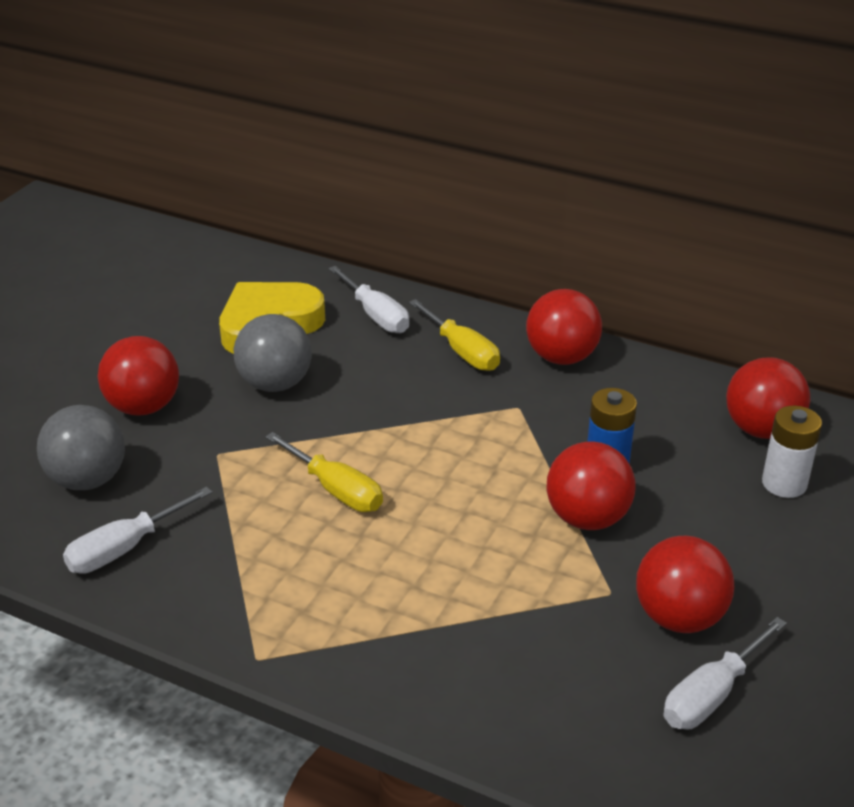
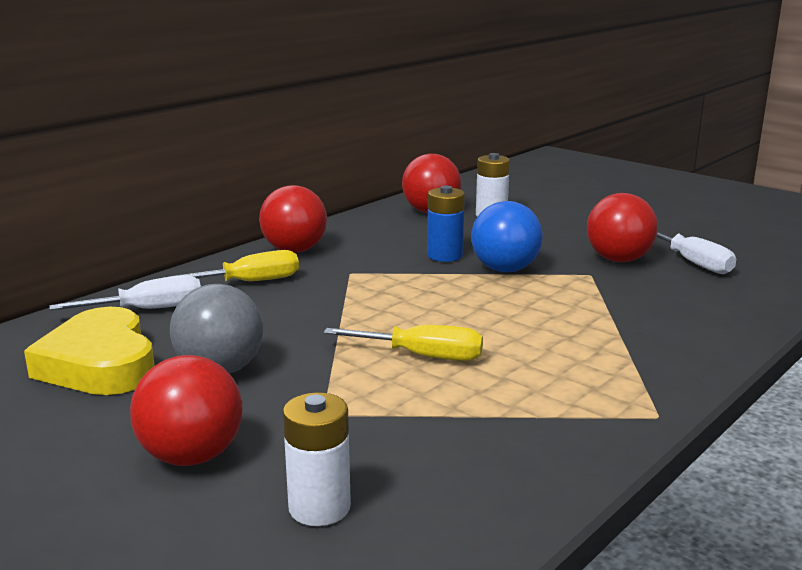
camera: 75 degrees left, 15 degrees down
(87, 480) = (319, 507): grey ball -> white battery
(124, 548) = (470, 485): white screwdriver -> none
(336, 490) = (422, 356): yellow screwdriver -> yellow screwdriver turned 45 degrees clockwise
(587, 518) = (505, 270): red ball -> blue ball

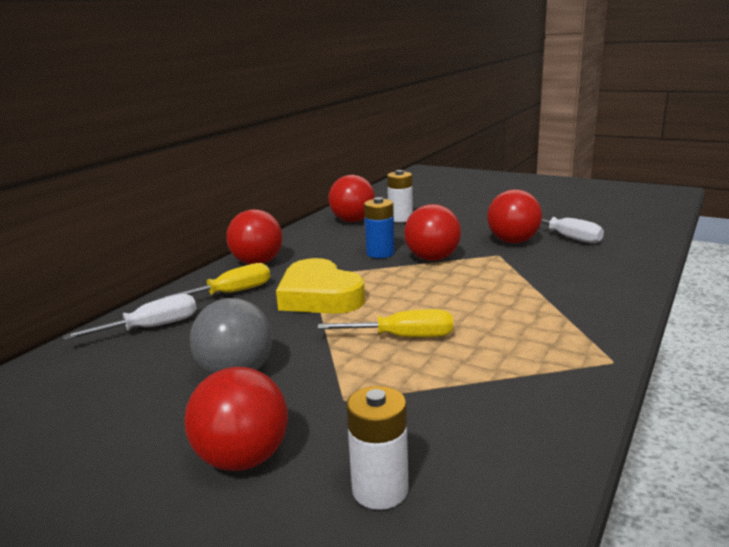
camera: 10 degrees left, 0 degrees up
(100, 364) = (124, 383): yellow heart -> yellow heart (319, 296)
(505, 270) = (432, 259): blue ball -> red ball

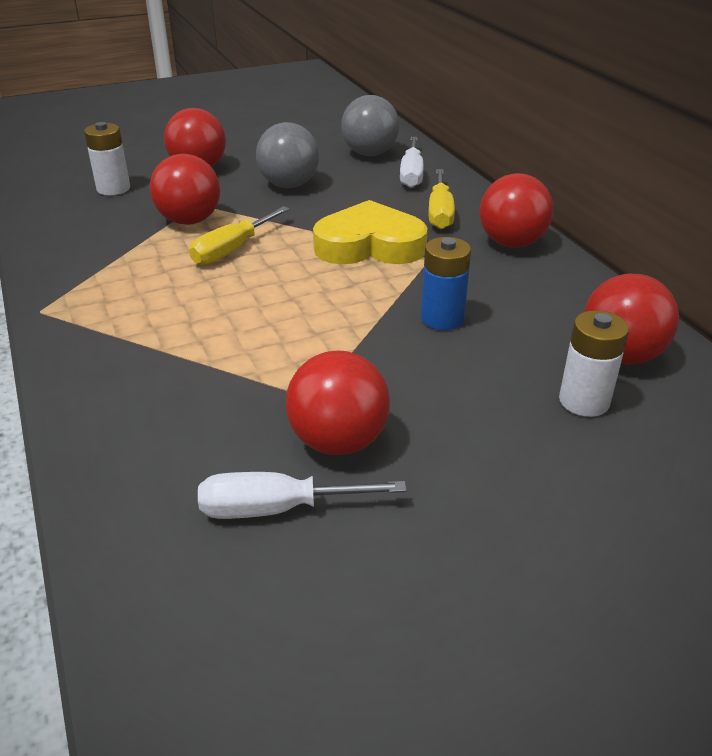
camera: 125 degrees right, 15 degrees up
(100, 367) = (369, 154): none -> grey ball
(432, 259) = (372, 343): red ball -> red ball (189, 221)

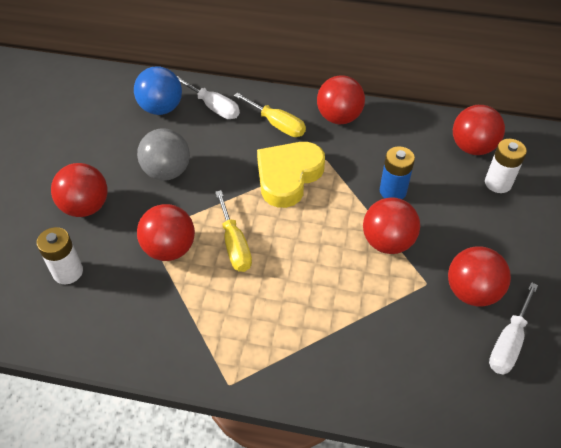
camera: 55 degrees left, 15 degrees up
(349, 343) = (387, 242): none -> red ball
(369, 154) = (161, 108): grey ball -> blue ball

